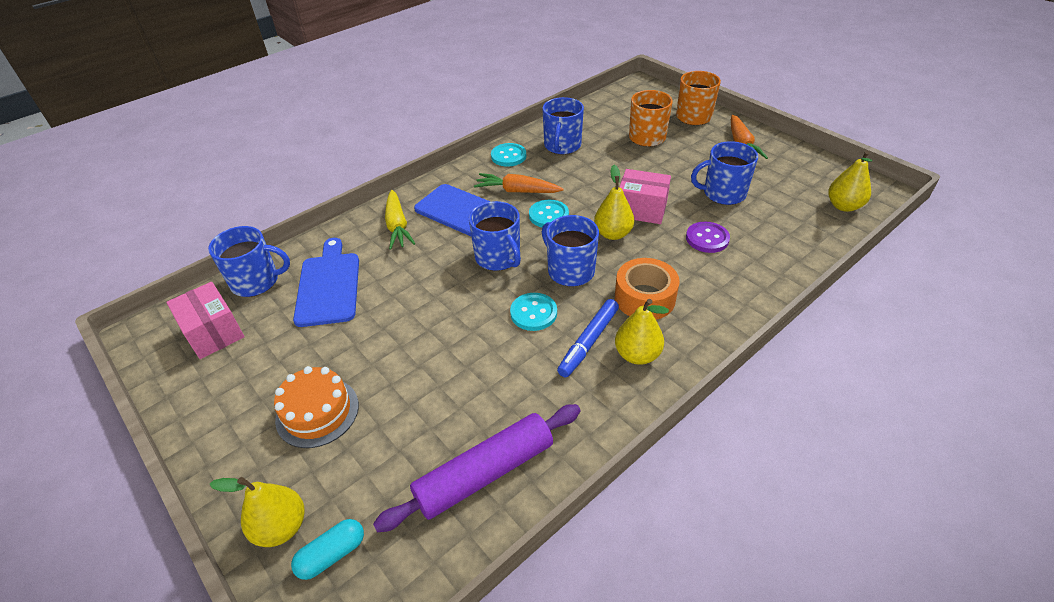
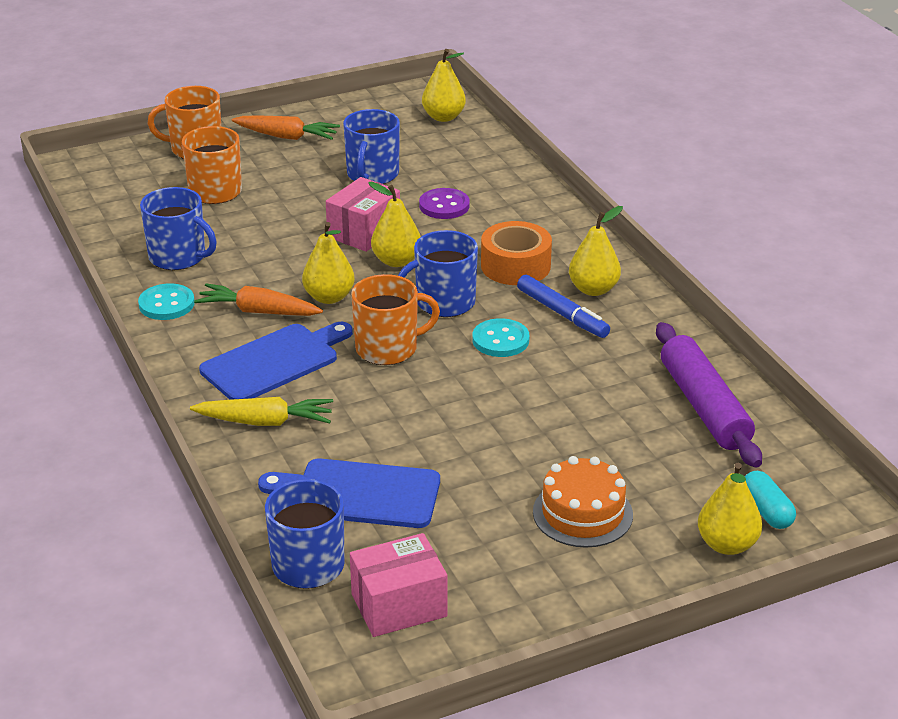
camera: 75 degrees left, 10 degrees down
(498, 257) = (388, 348): blue mug -> orange mug
(517, 191) = (258, 311): orange carrot -> orange carrot turned 75 degrees clockwise
(548, 215) = (329, 297): turquoise button -> yellow pear

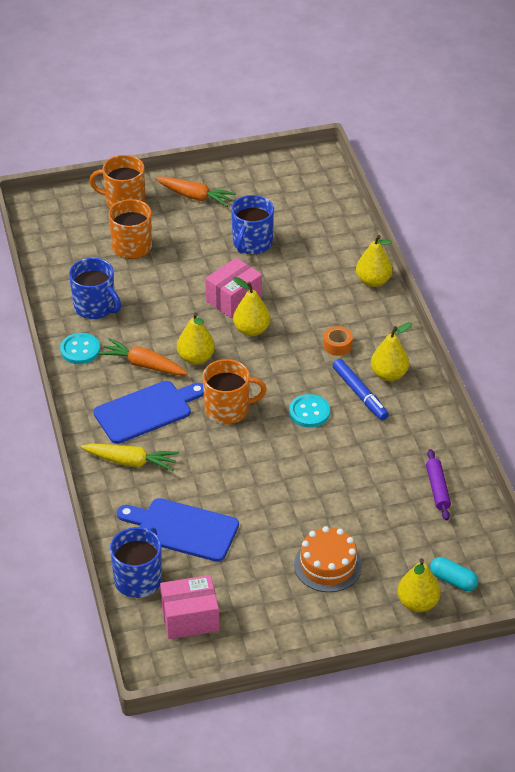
camera: 10 degrees right, 10 degrees up
(443, 117) = (320, 189): yellow pear -> yellow pear (373, 281)
(444, 206) = (299, 281): purple button -> none
(444, 303) = (277, 373): blue mug -> none
(515, 266) = (337, 345): orange tape -> orange tape, size x0.56
(704, 406) = (437, 489): purple rolling pin -> purple rolling pin, size x0.54
(766, 511) = (453, 580): turquoise capsule -> turquoise capsule turned 45 degrees counterclockwise

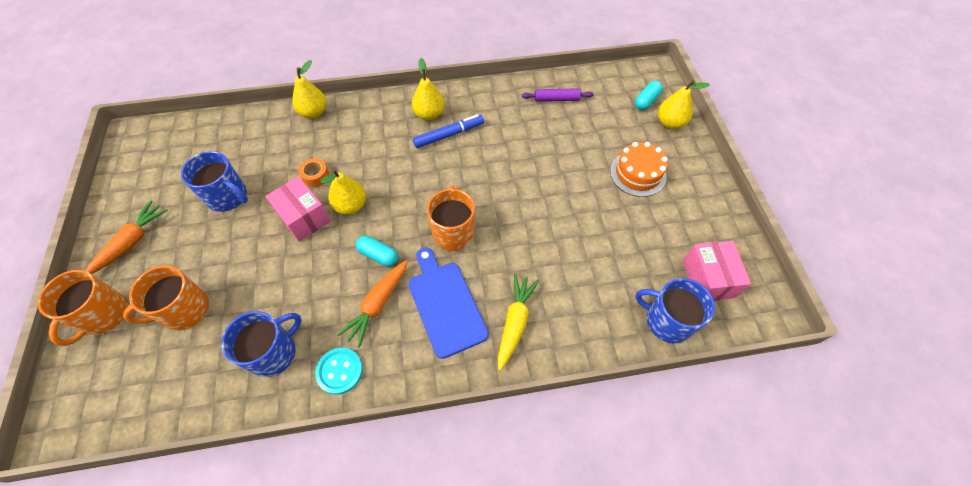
camera: 85 degrees left, 15 degrees up
(183, 529) = (603, 279): blue cutting board -> none
(196, 358) = (378, 255): yellow pear -> turquoise capsule
(309, 412) = (465, 171): turquoise button -> none
(337, 345) = (387, 144): orange tape -> orange tape (316, 176)

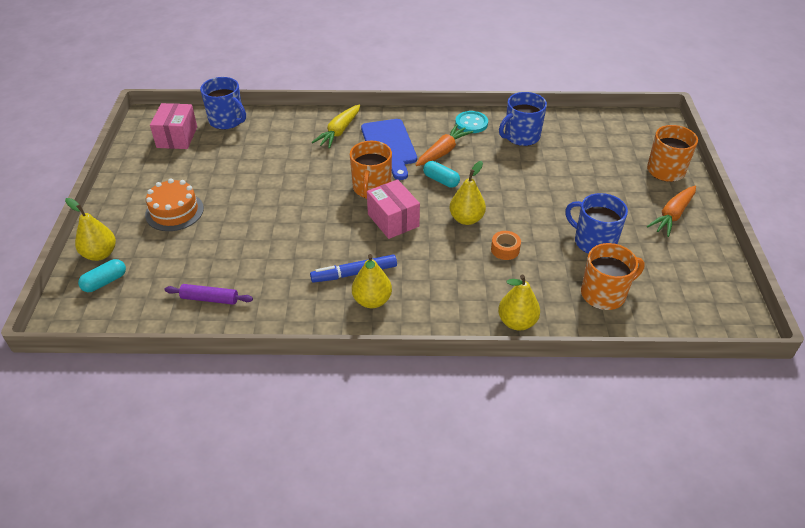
camera: 170 degrees left, 15 degrees down
(185, 310) = (599, 165): orange mug -> orange mug (604, 294)
(304, 217) = (512, 215): pink box -> pink box (393, 220)

